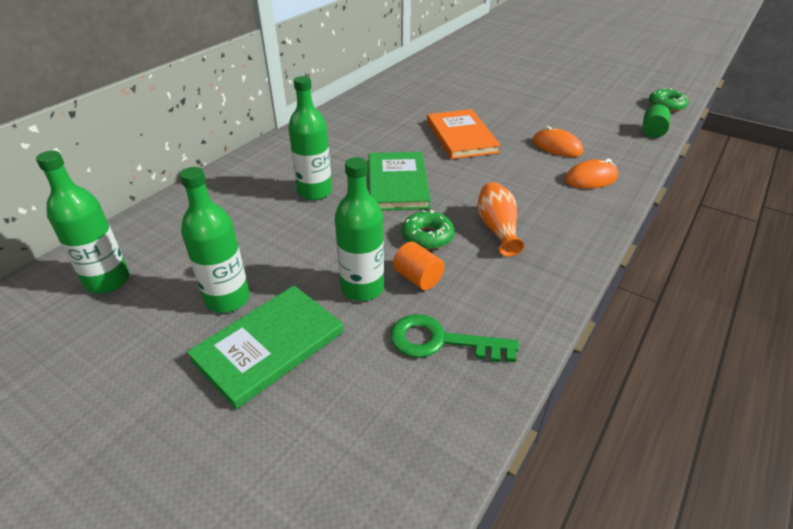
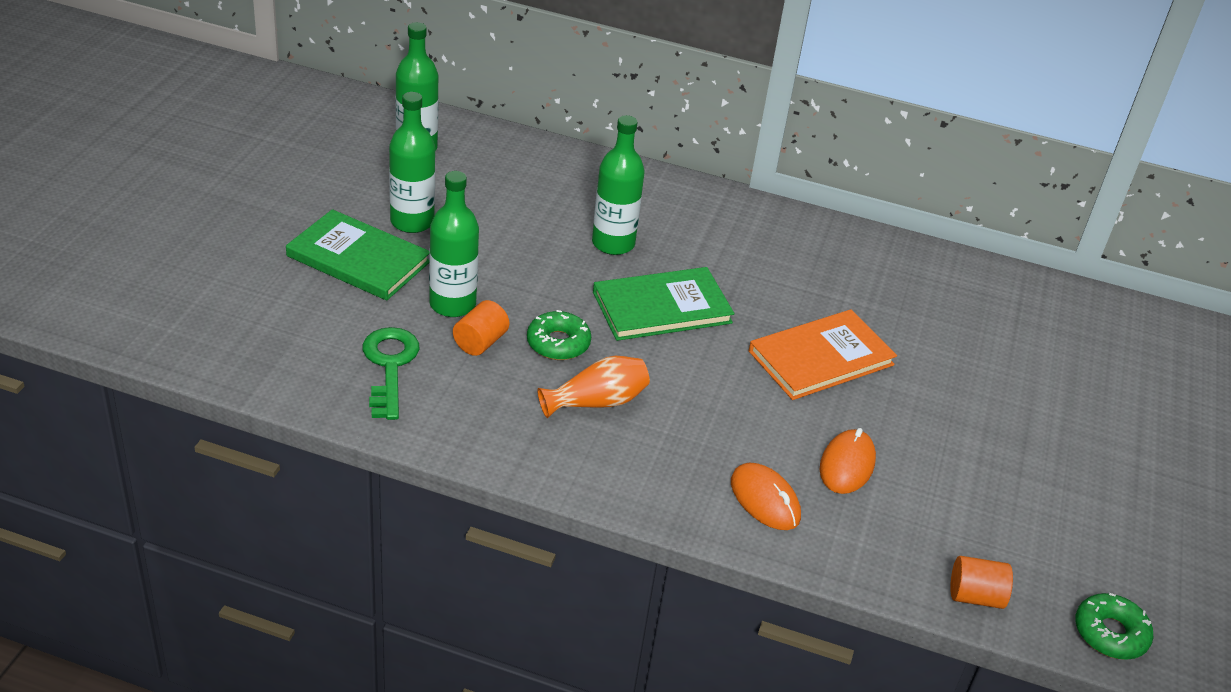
camera: 70 degrees right, 0 degrees up
(652, 132) = (975, 596): green cylinder -> orange cylinder

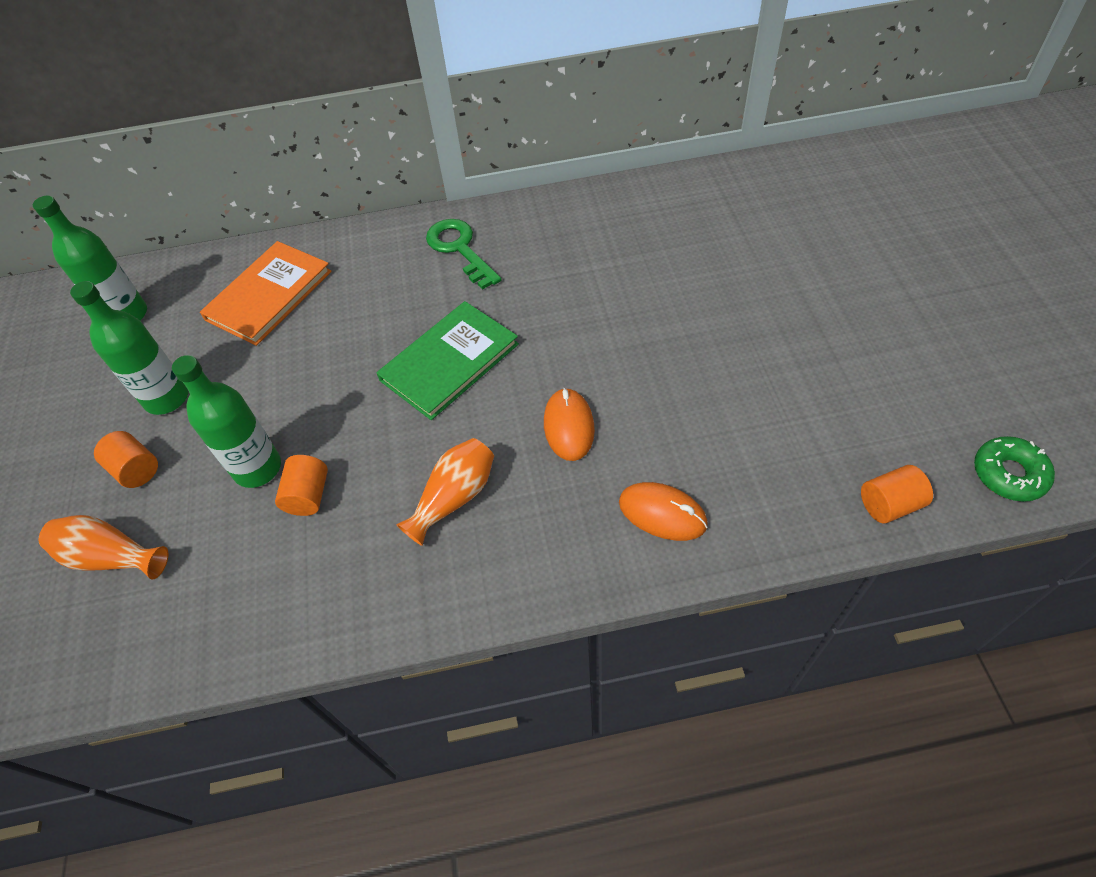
camera: 20 degrees left, 15 degrees up
(305, 307) = (111, 557): none -> orange vase
(358, 259) = (136, 469): green book -> orange cylinder
(389, 366) = (235, 577): green key -> green key (460, 249)
(558, 343) = (381, 454): green donut -> none
(613, 243) = (367, 319): green bottle -> none
(821, 358) = (612, 337): orange book -> orange book (269, 295)
(847, 465) = (703, 433): orange mouse -> orange mouse (569, 426)

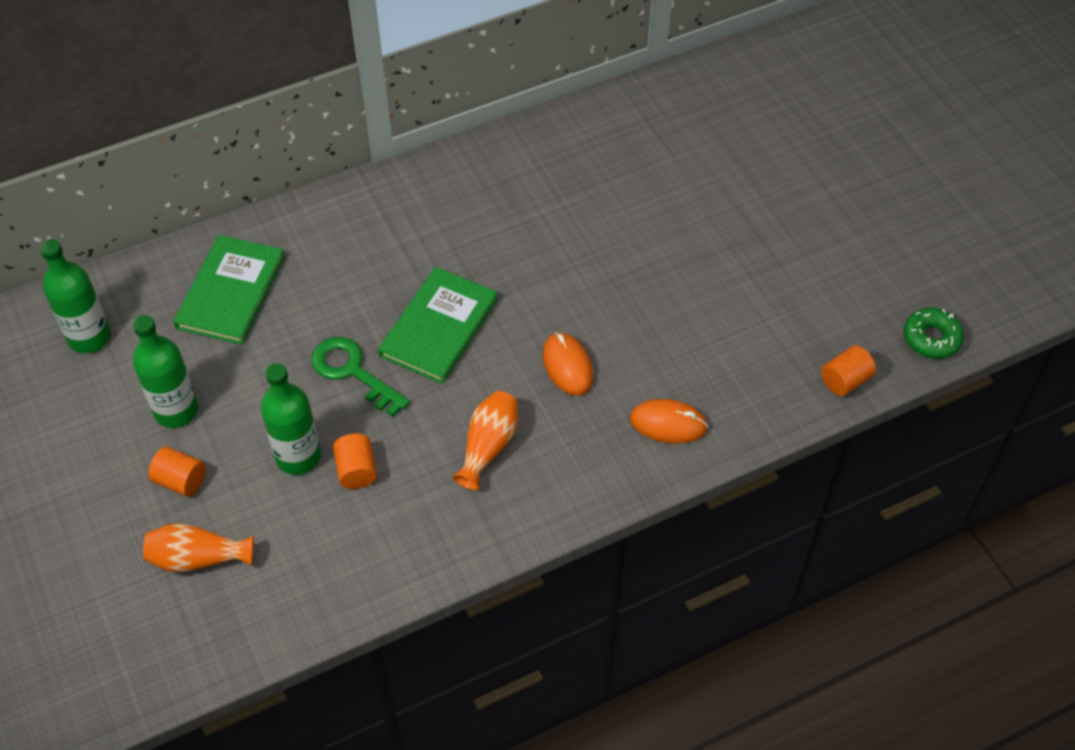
camera: 20 degrees left, 0 degrees up
(269, 295) = (230, 292): orange book -> green book
(460, 249) = (406, 213): green key -> green key (353, 372)

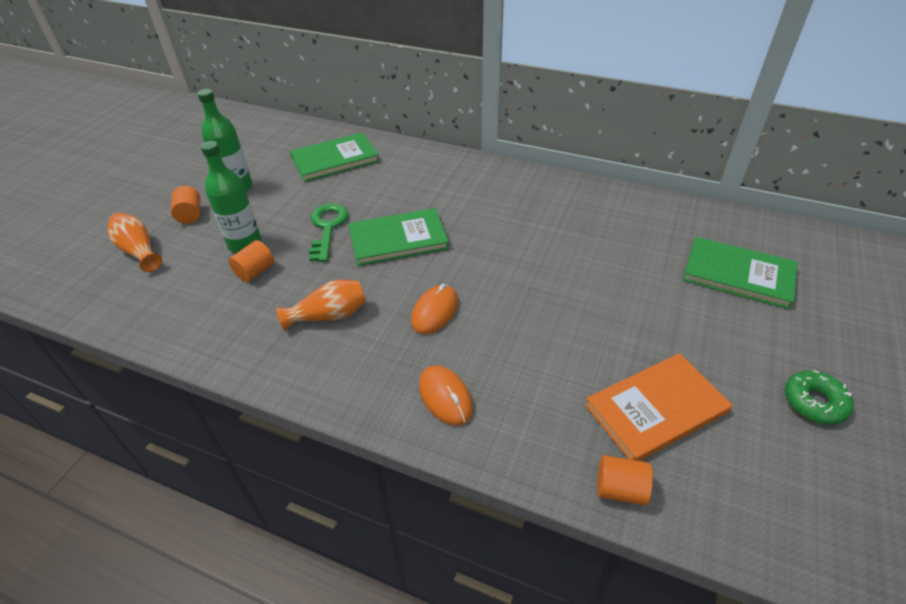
camera: 50 degrees right, 10 degrees down
(89, 337) = (258, 139): green bottle -> none
(744, 138) = (738, 275): none -> green book
(807, 305) = (656, 409): none -> orange book
(931, 338) = (748, 529): green donut -> green donut (814, 402)

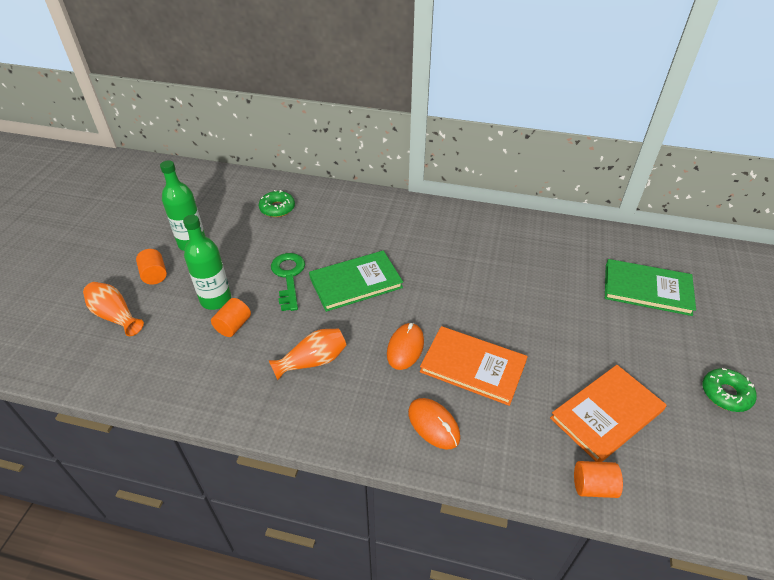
camera: 10 degrees left, 0 degrees up
(335, 159) = (277, 208): green book -> green donut
(507, 339) = (473, 366): none -> orange book

